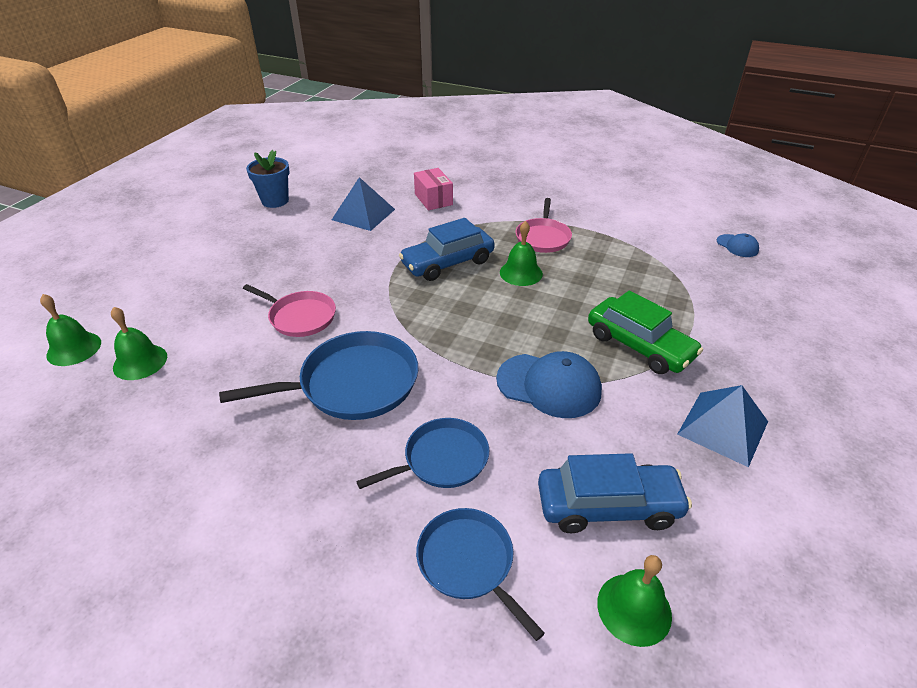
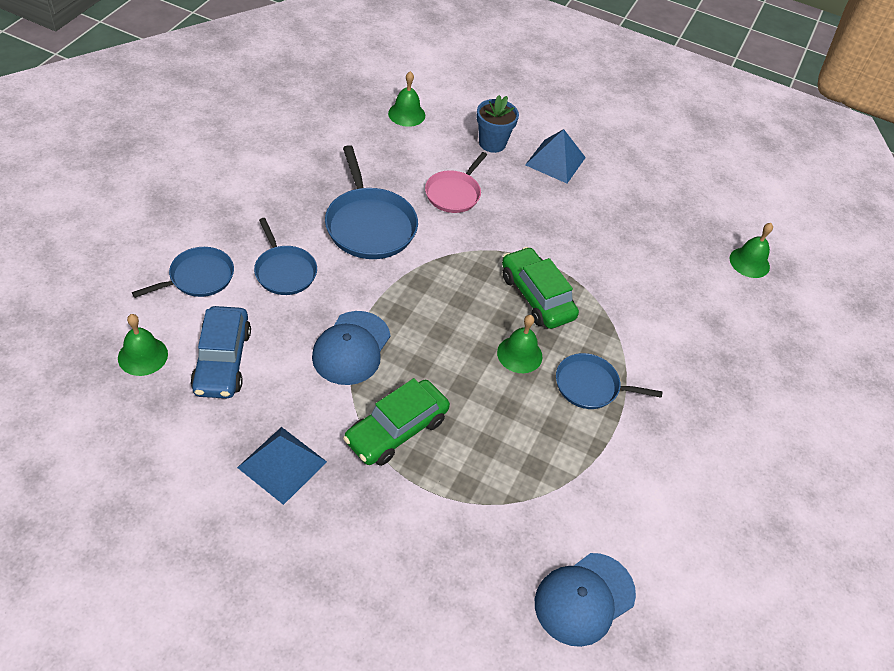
camera: 85 degrees right, 10 degrees up
(74, 348) = (424, 81): green bell -> green bell (749, 262)
(275, 201) = (644, 169): blue flower pot -> blue flower pot (492, 143)
(363, 214) = (625, 235): blue pyramid -> blue pyramid (555, 161)
(433, 199) = (665, 295): pink box -> none
(447, 263) = (536, 296): blue car -> green car
(543, 237) = (590, 386): pink pan -> blue pan
(737, 246) = (584, 599): blue cap -> blue cap, size x1.92

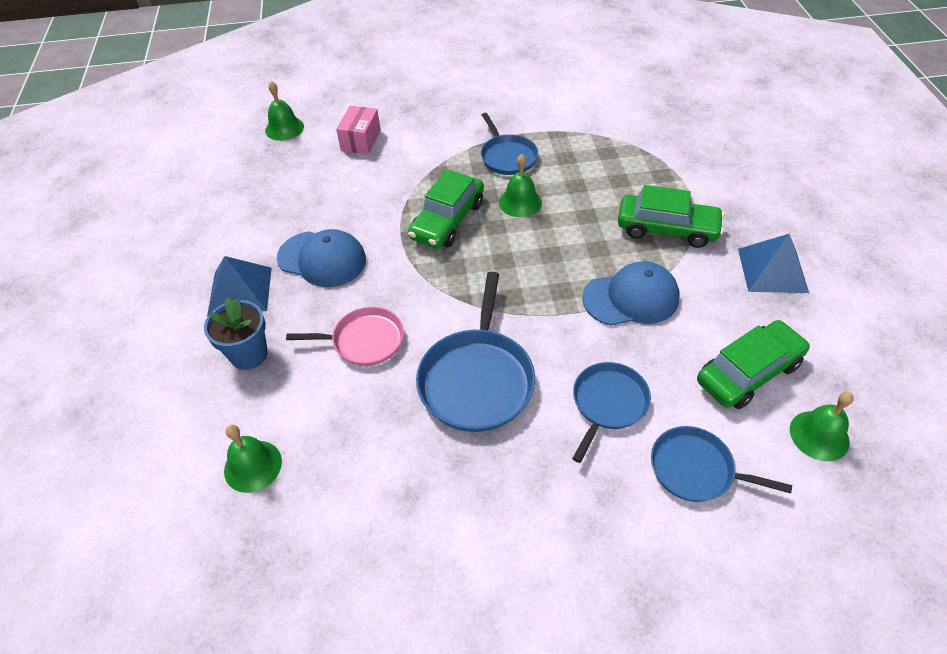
camera: 115 degrees left, 0 degrees up
(222, 361) = (748, 373): blue car -> green car
(369, 225) = (477, 379): blue pan -> blue pan turned 150 degrees clockwise
(584, 599) = (666, 99): blue cap -> blue cap (322, 259)
(693, 301) = (361, 140): none -> pink box

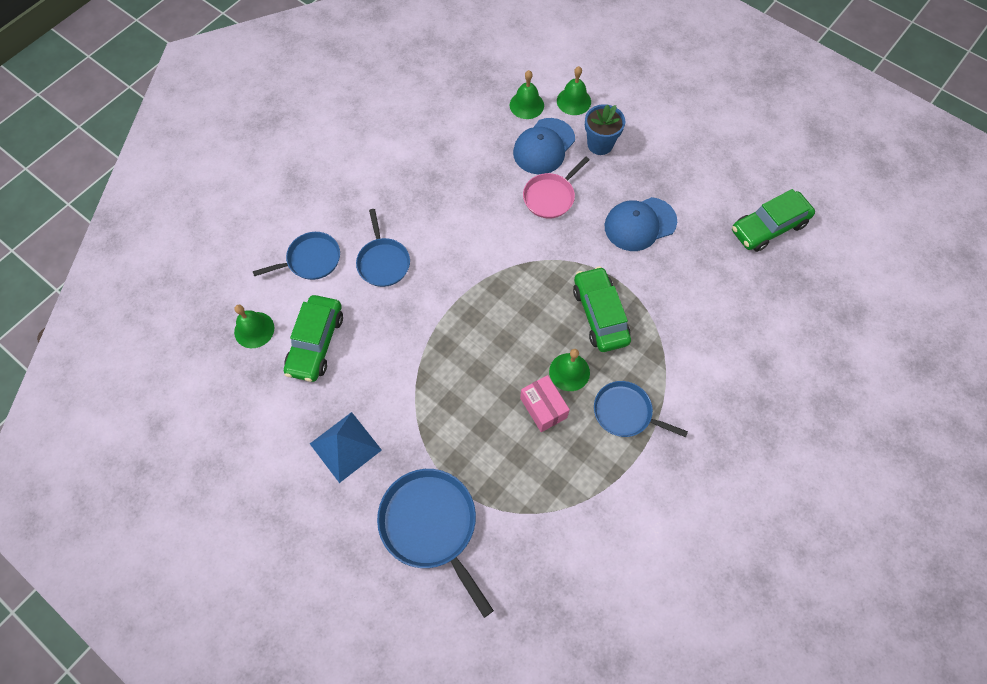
camera: 135 degrees right, 15 degrees up
(240, 291) = (656, 169): blue pyramid -> none
(284, 128) = (818, 303): green bell -> green bell (573, 101)
(361, 140) = (749, 338): pink box -> pink box (543, 408)
(477, 379) = (466, 222): blue pan -> blue pan (431, 525)
(631, 298) = (424, 345): blue cap -> blue cap (544, 146)
(667, 229) = (445, 429): green car -> green car (768, 227)

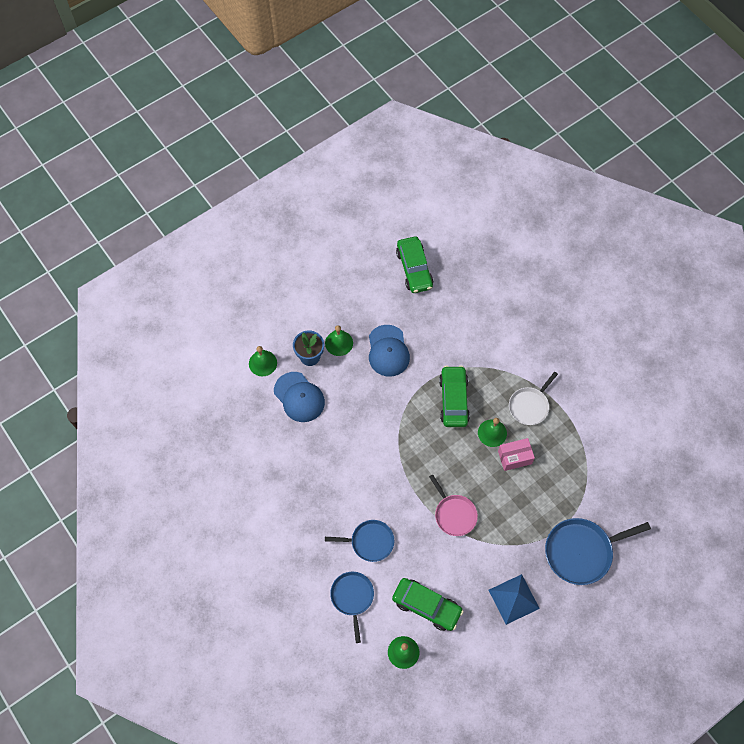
camera: 75 degrees left, 0 degrees up
(526, 105) = (255, 399): green bell -> green bell (339, 343)
(550, 196) = (346, 405): pink pan -> pink pan (454, 514)
(600, 314) = (453, 400): green car -> green car turned 90 degrees clockwise
(625, 412) = (529, 406): blue pan -> white pan

